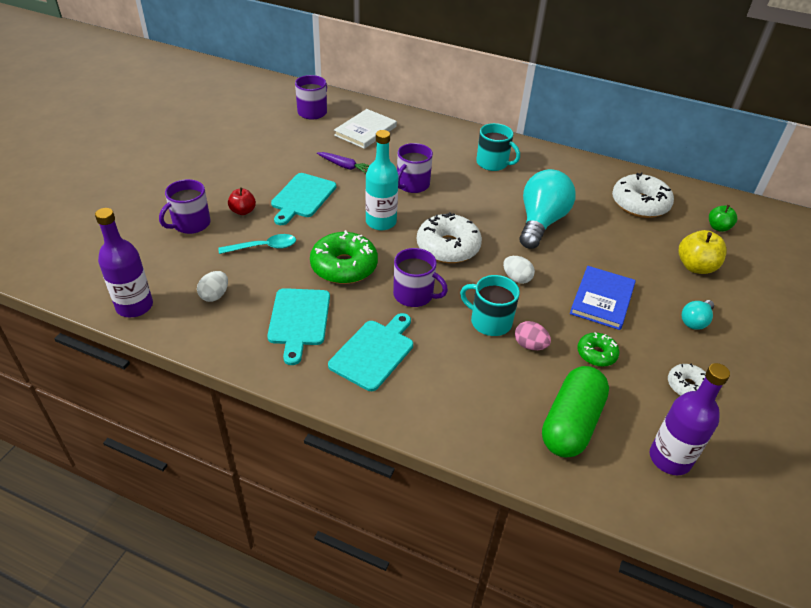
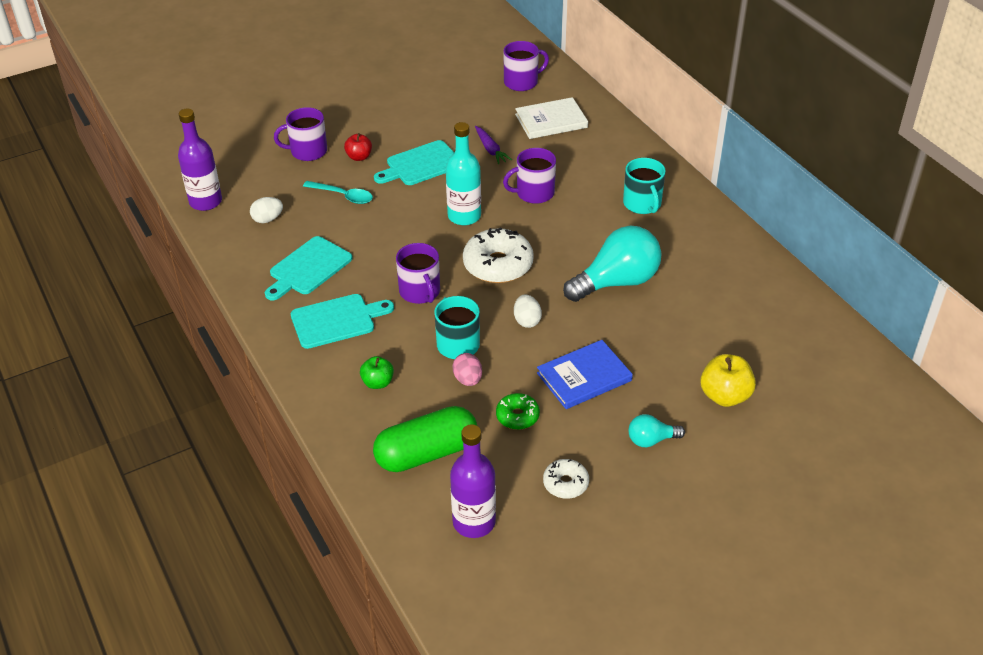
camera: 40 degrees right, 0 degrees up
(344, 266) = (389, 241): green donut -> none
(640, 204) = (750, 311): white donut -> none
(718, 227) = (809, 373): green apple -> green apple (377, 383)

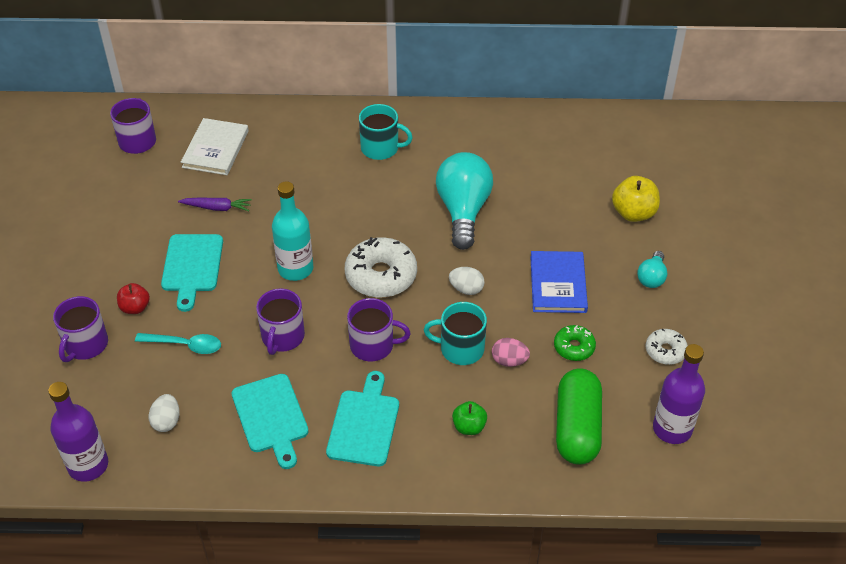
camera: 60 degrees left, 5 degrees up
(343, 196) = (185, 345): turquoise spoon -> turquoise spoon turned 45 degrees clockwise
(534, 193) = (306, 207): purple mug -> purple mug (282, 337)

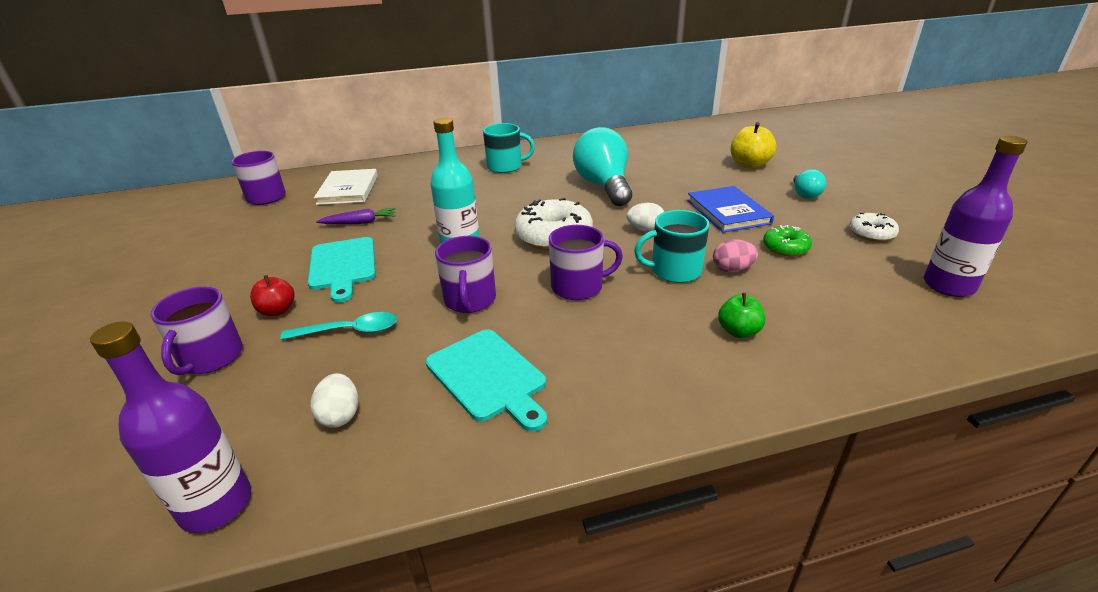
camera: 15 degrees left, 15 degrees down
(364, 424) = (613, 357): turquoise cutting board -> none
(577, 428) = (855, 306): green capsule -> none

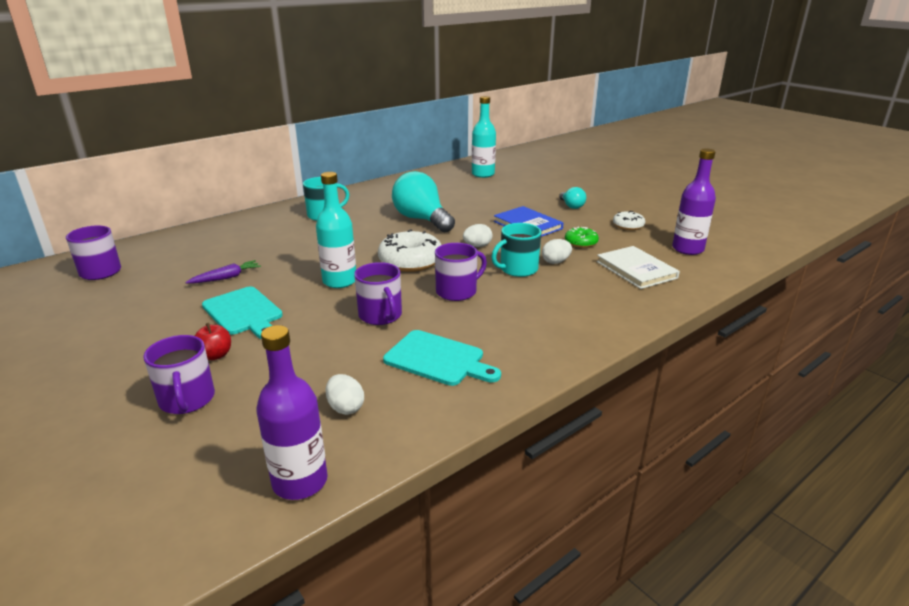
camera: 25 degrees left, 5 degrees down
(348, 189) = (186, 253): white book -> white book (636, 270)
(349, 331) = (298, 355): turquoise spoon -> none
(715, 139) = (483, 174): none -> turquoise bottle
(732, 269) = (555, 262): pink egg -> white egg
(738, 331) = (584, 298): green apple -> none
(749, 165) = (521, 190): yellow apple -> none

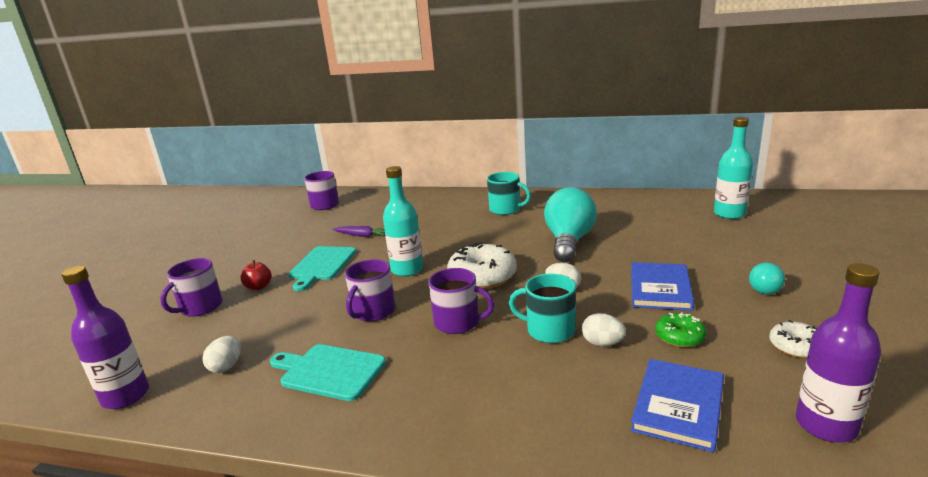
camera: 55 degrees right, 5 degrees down
(438, 359) = (329, 371): turquoise cutting board -> turquoise cutting board turned 120 degrees clockwise
(636, 270) = (678, 406): white book -> blue book

